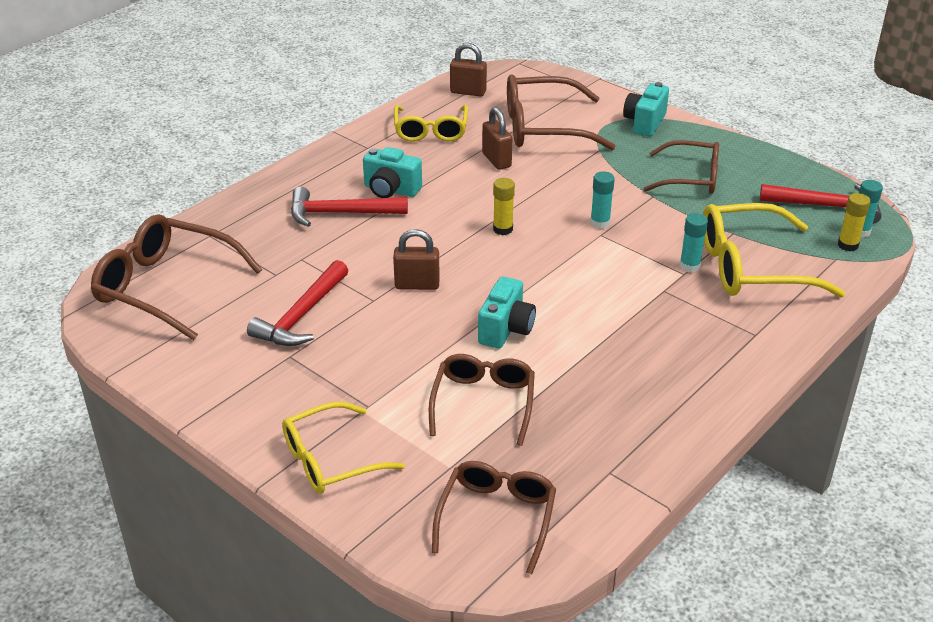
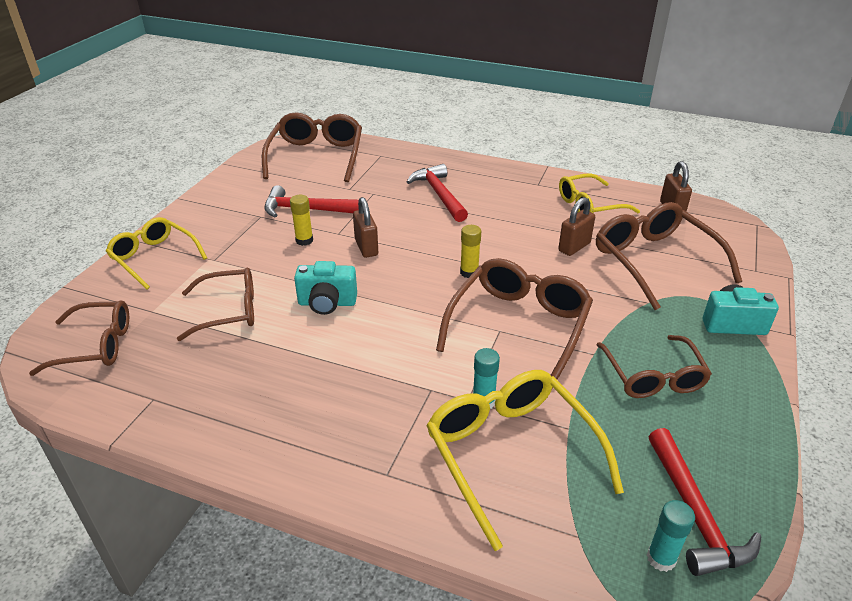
camera: 70 degrees right, 0 degrees up
(391, 190) = (486, 207): turquoise camera -> none
(600, 223) = (518, 326): turquoise glue stick -> brown glasses
(848, 245) = (618, 547): yellow glue stick -> yellow glue stick (304, 240)

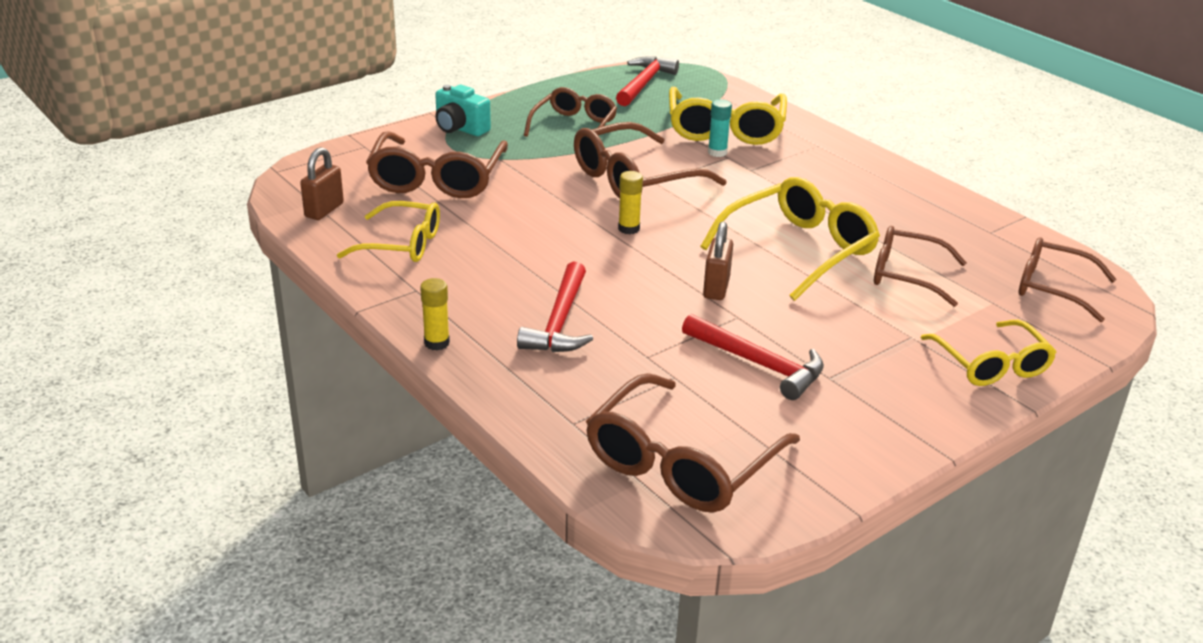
camera: 150 degrees left, 5 degrees down
(304, 240) = (786, 322): yellow glue stick -> yellow glue stick (437, 343)
(327, 303) = (798, 250): turquoise camera -> yellow glasses
(574, 247) = (491, 214): brown padlock -> none
(661, 558) = (685, 80): turquoise glue stick -> none

